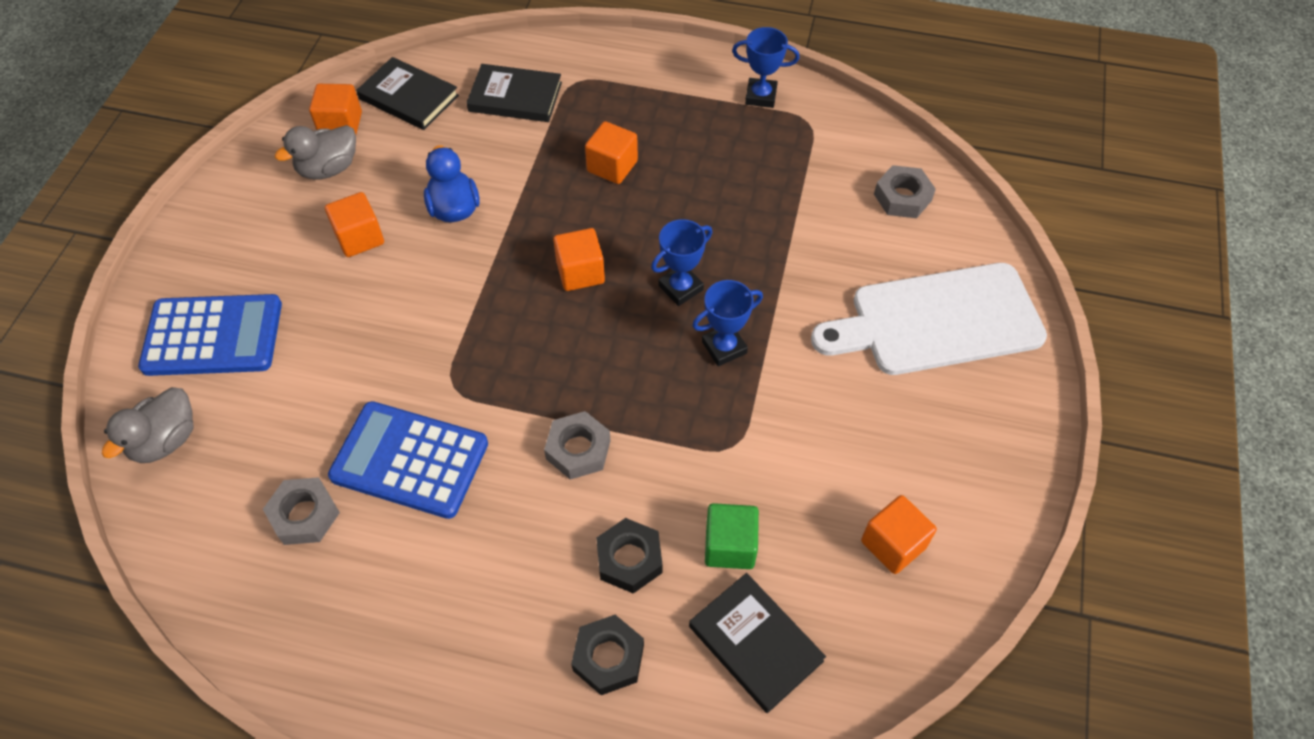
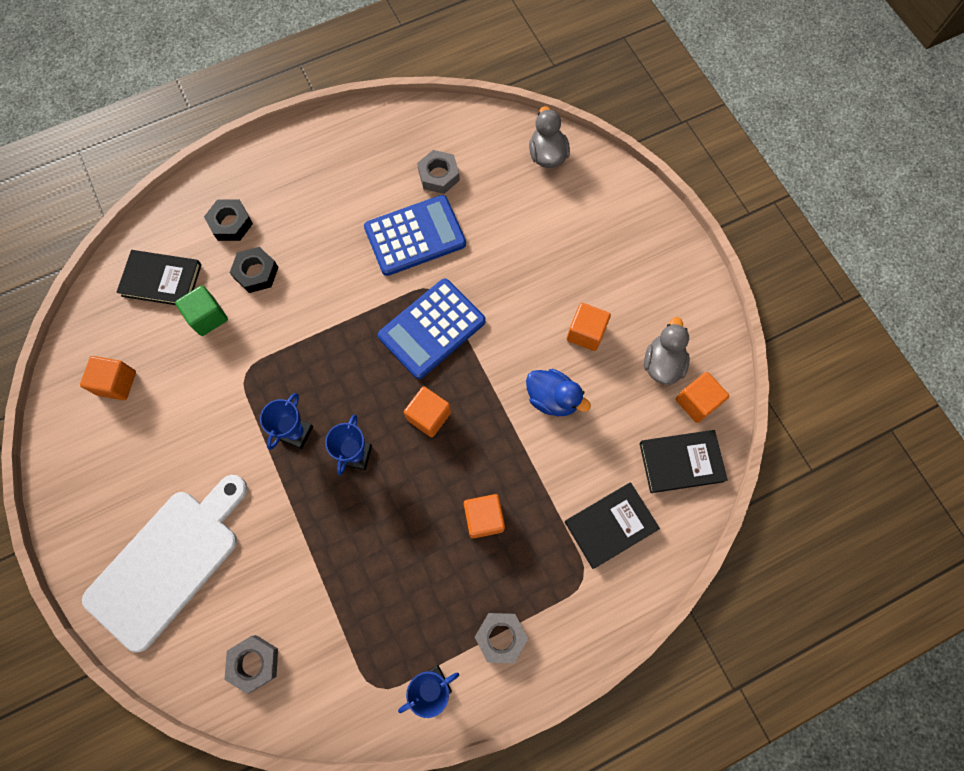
camera: 140 degrees right, 15 degrees up
(213, 336) = (592, 216): blue calculator -> blue calculator (432, 329)
(578, 450) = (331, 307): grey nut -> grey nut (500, 637)

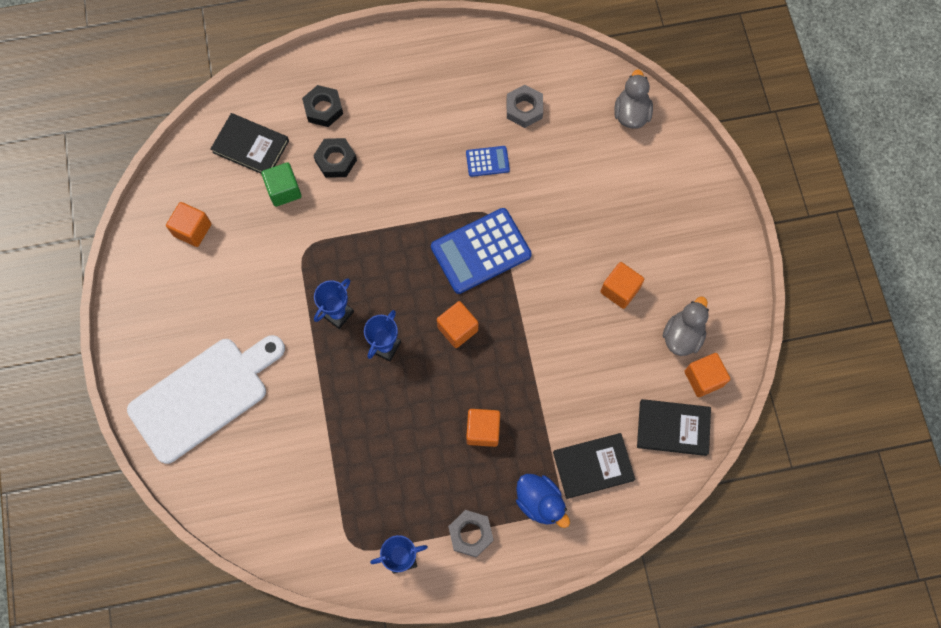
camera: 15 degrees right, 0 degrees up
(254, 663) = (257, 498): grey nut -> none
(415, 236) = (487, 161): blue calculator -> blue calculator, size x0.49
(552, 398) = (572, 342): blue duck -> blue duck (540, 502)

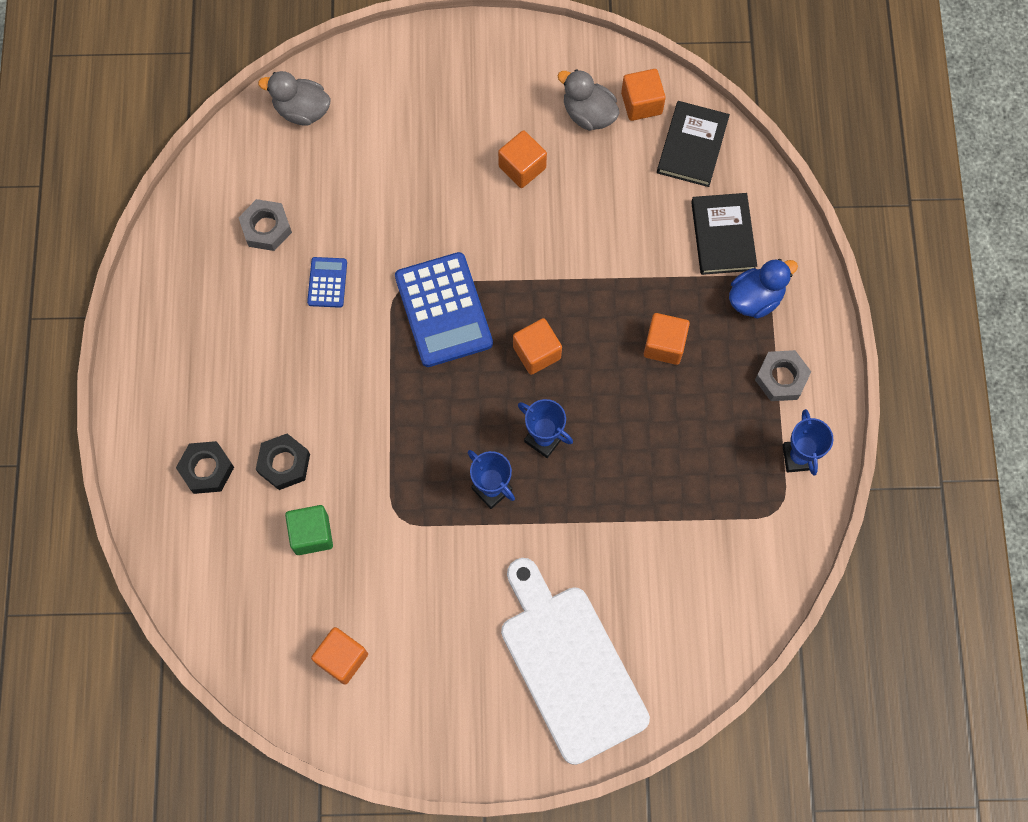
camera: 80 degrees left, 0 degrees up
(250, 146) = (239, 569): black book -> none

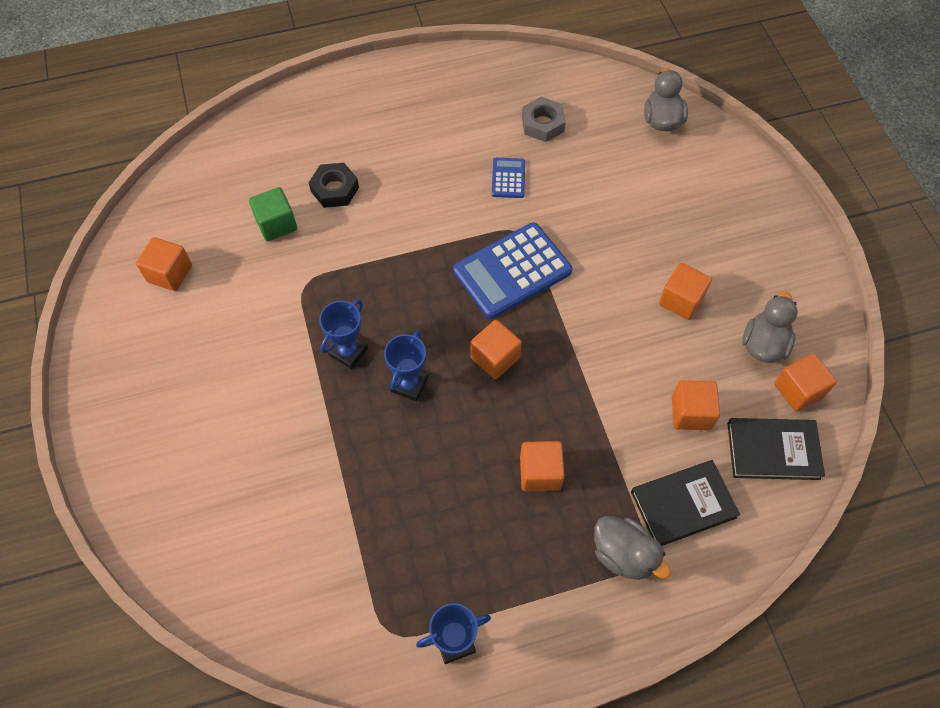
camera: 75 degrees right, 10 degrees down
(206, 469) = (317, 139): black nut -> none
(327, 282) = (508, 178): blue calculator -> blue calculator turned 75 degrees counterclockwise
(570, 665) = (187, 460): white cutting board -> none
(639, 199) = (690, 413): none -> orange cube
(755, 298) = (623, 555): blue duck -> grey duck
(781, 378) = (540, 603): grey nut -> none

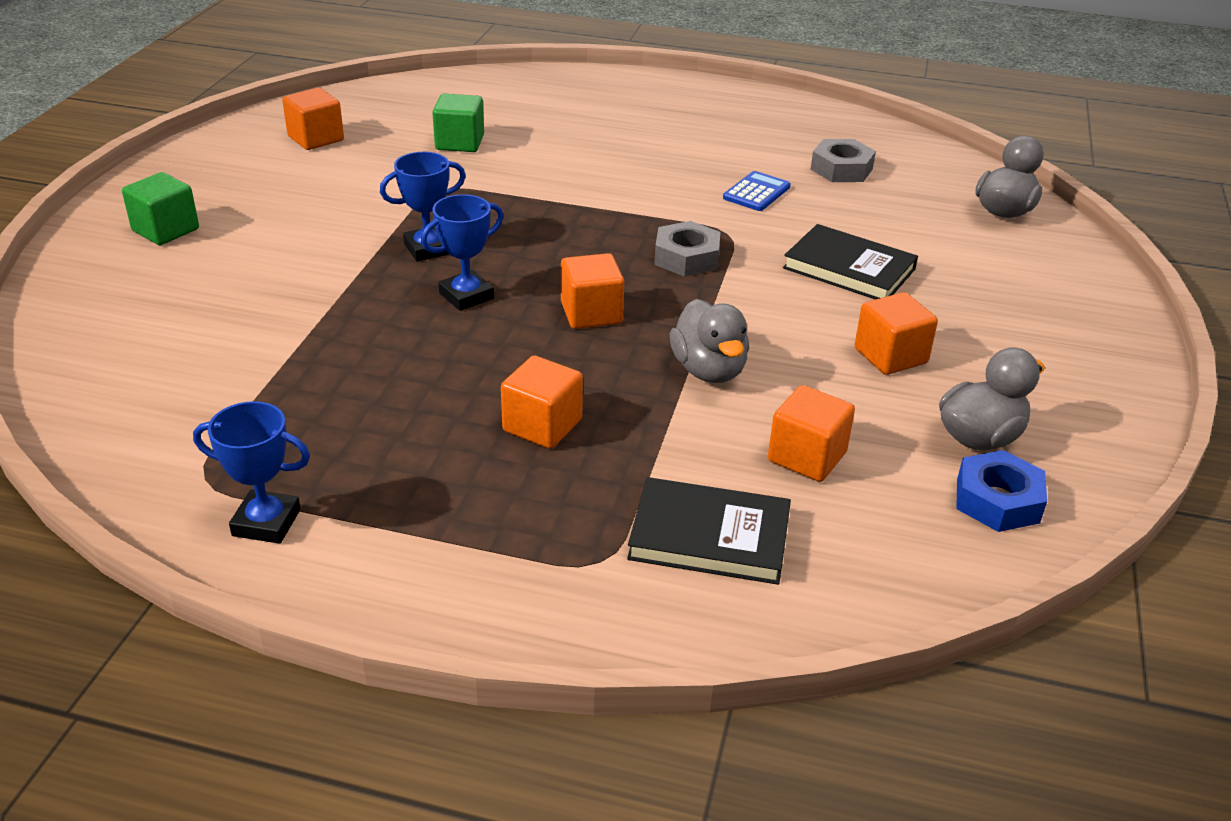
camera: 30 degrees right, 25 degrees down
(156, 433) = (166, 230): none -> green cube
(335, 189) = (548, 140): black nut -> none
(512, 271) = (686, 258): blue calculator -> grey nut
(623, 555) = (574, 546): grey duck -> grey duck (709, 370)
(773, 451) = (901, 542): black book -> black book (849, 269)
(798, 390) = (997, 500): orange cube -> blue nut

